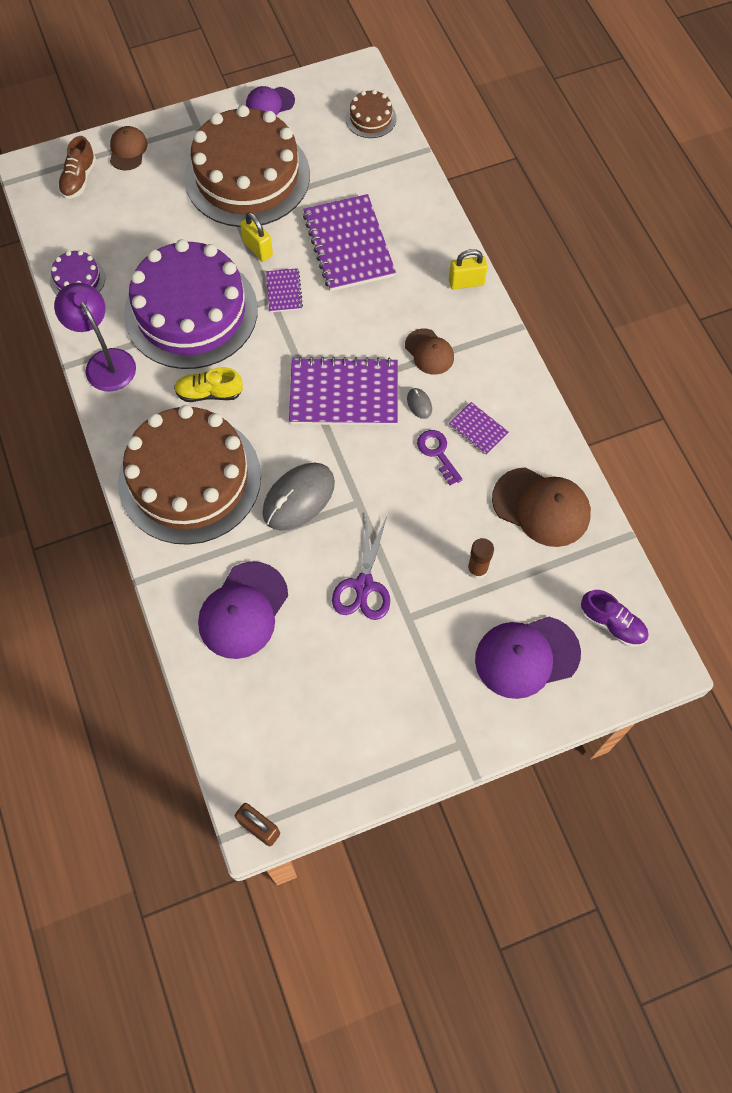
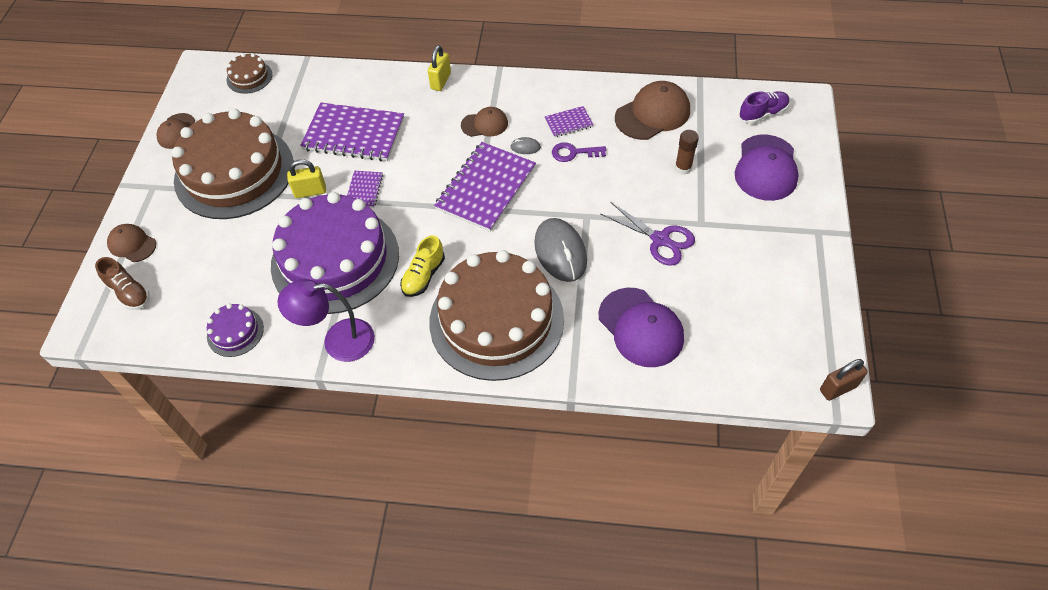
camera: 60 degrees left, 10 degrees down
(269, 103) = (176, 131): purple cap -> brown cap
(284, 291) = (364, 190): purple notebook -> purple notebook turned 75 degrees clockwise

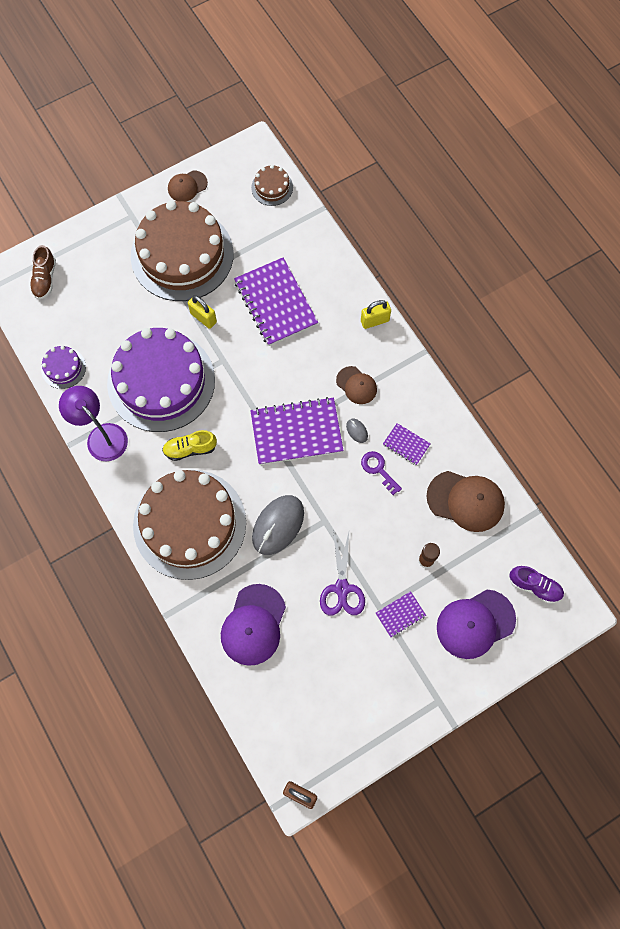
camera: 50 degrees right, 15 degrees up
(132, 244) = (79, 246): brown cap -> none
(364, 190) = (232, 352): purple notebook -> purple notebook (400, 614)

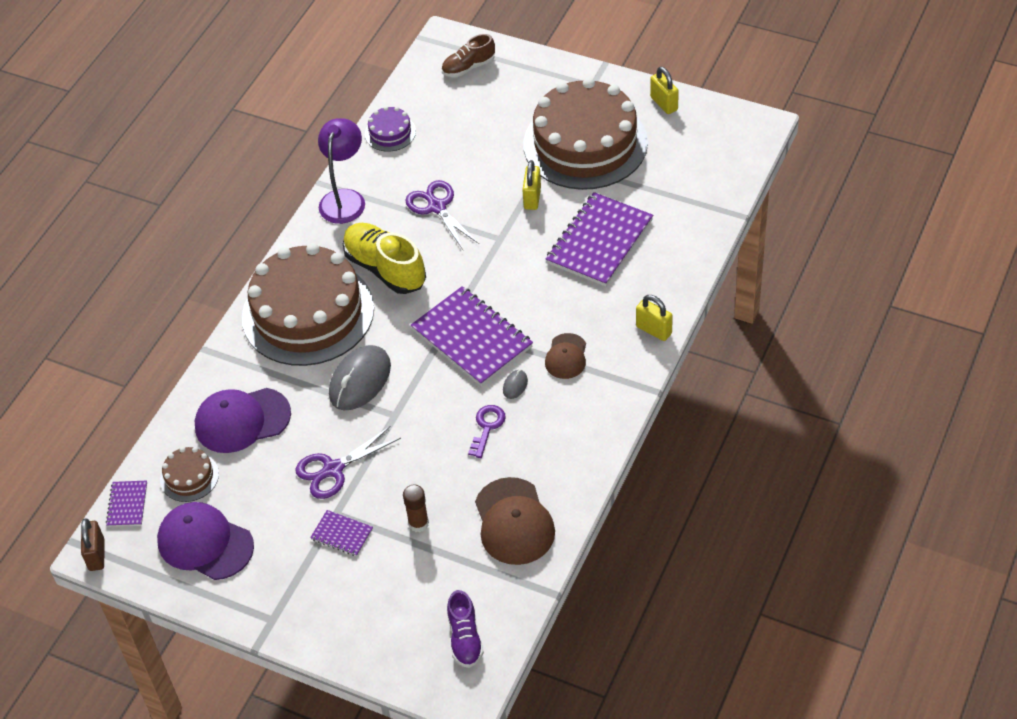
camera: 60 degrees right, 20 degrees down
(161, 381) = (437, 207): purple cake -> purple scissors
(187, 186) = (664, 103): brown cap -> yellow padlock
(190, 449) = (385, 268): yellow shoe -> yellow shoe, size x1.66
(272, 187) = (727, 164): brown cake -> brown cake (189, 477)
(278, 525) = (360, 380): grey mouse -> grey mouse turned 60 degrees counterclockwise
(406, 444) = (535, 435): purple notebook -> purple notebook (127, 504)
(475, 624) = (380, 606): purple cap -> purple cap (205, 543)

